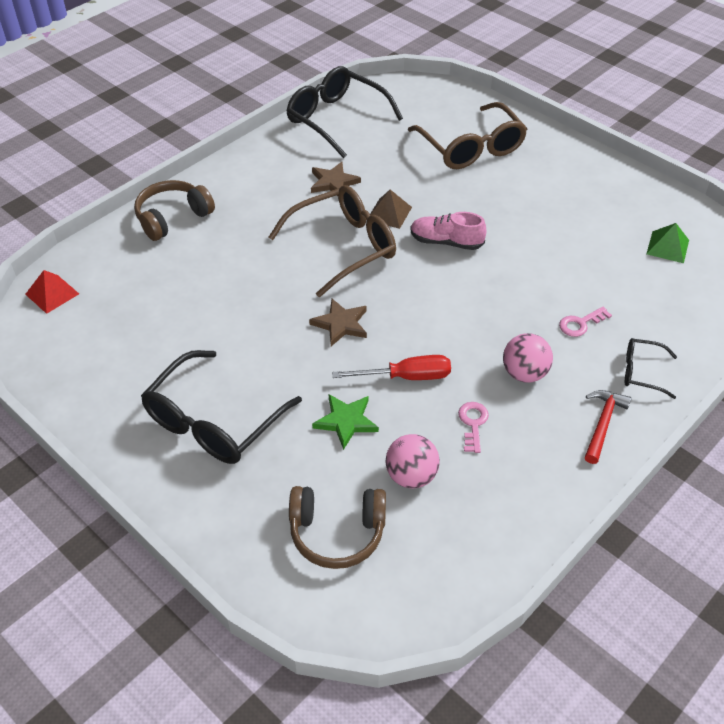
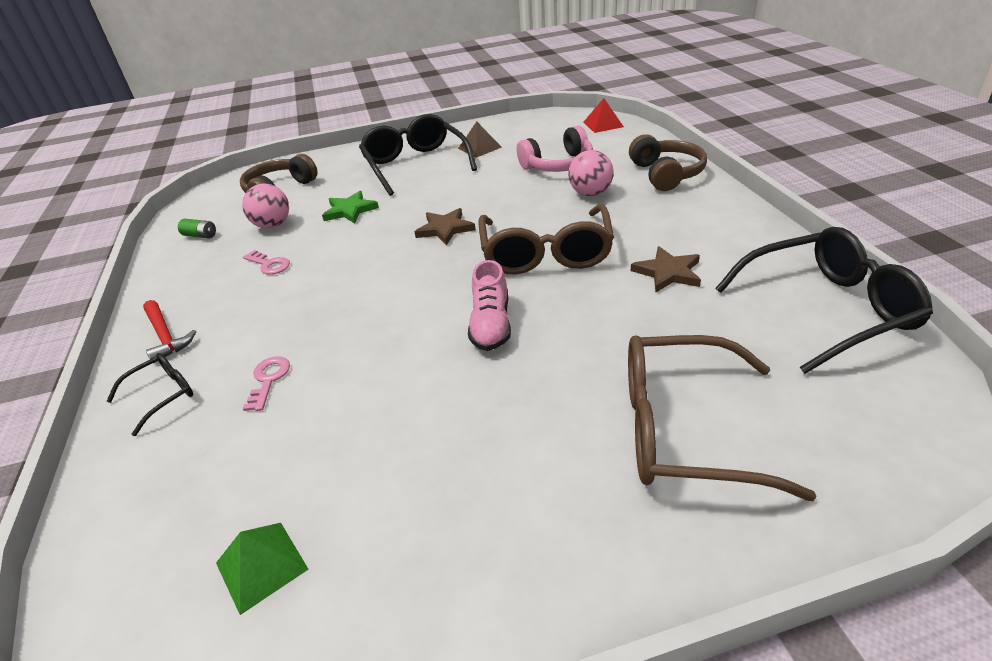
camera: 125 degrees right, 10 degrees down
(175, 294) = (558, 165): none -> pink headphones
(389, 213) = (578, 298): brown pyramid -> brown pyramid (479, 148)
(406, 377) = (352, 246): red screwdriver -> none
(446, 242) = (491, 325): pink shoe -> pink shoe turned 135 degrees clockwise
(471, 537) = (200, 235): none -> green battery
(524, 373) = (271, 311): pink ball -> pink ball (590, 193)

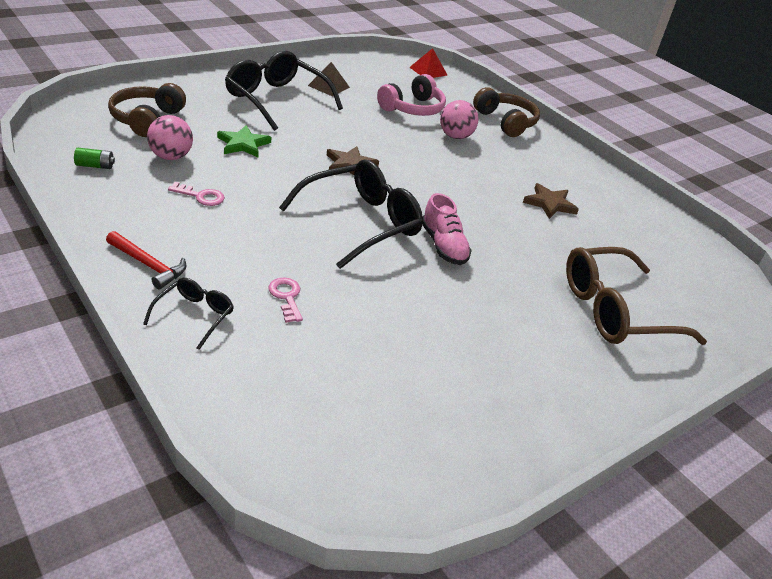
camera: 30 degrees left, 0 degrees up
(261, 566) = (389, 425): green pyramid -> none
(546, 253) = (450, 187): brown glasses -> none
(826, 310) = (662, 229): black glasses -> black glasses (360, 223)

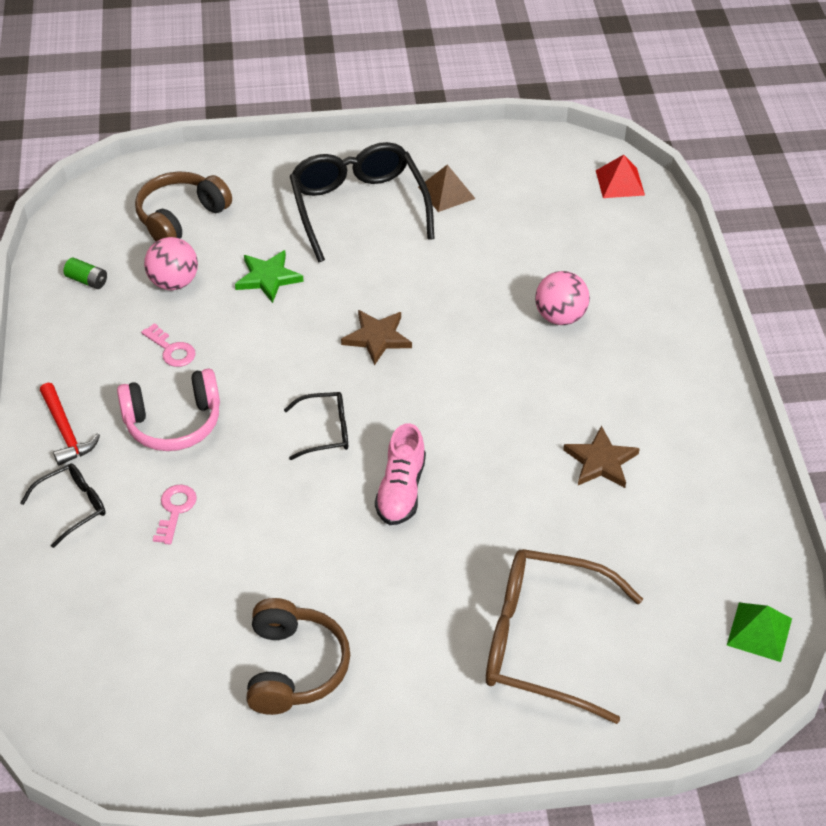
camera: 35 degrees right, 10 degrees up
(360, 223) = (325, 431): black glasses -> black glasses, size x0.50
(413, 108) = (537, 254): pink headphones -> pink headphones (173, 422)
(506, 122) = (661, 304): brown headphones -> brown headphones (294, 667)
(721, 270) = (759, 631): none -> green pyramid

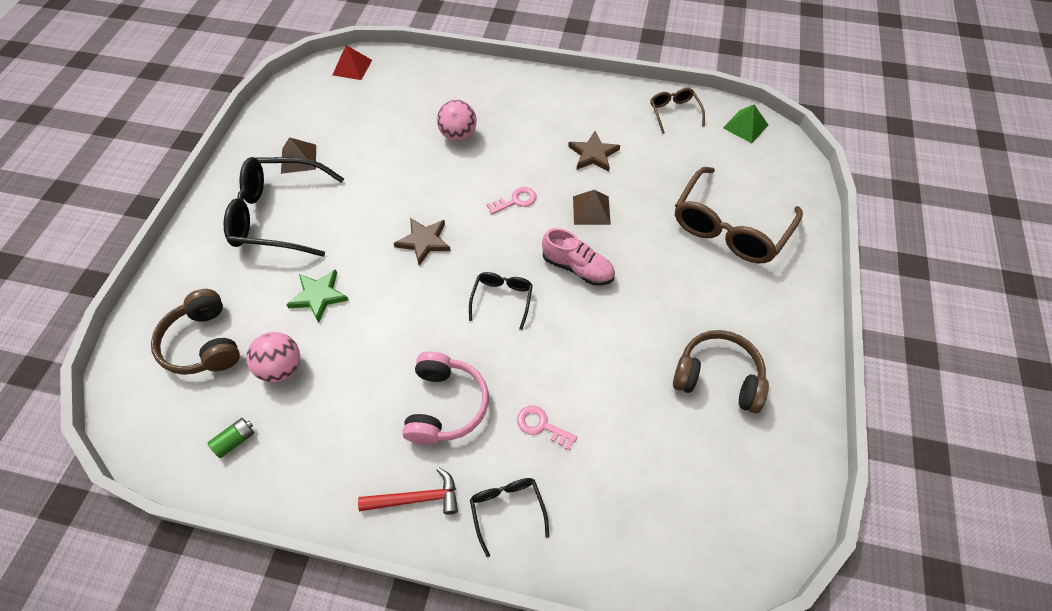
camera: 70 degrees left, 10 degrees up
(171, 350) = (361, 388): pink key -> pink key (516, 201)
(500, 482) = (591, 210): none -> brown pyramid
(735, 537) = (674, 113): none -> brown glasses

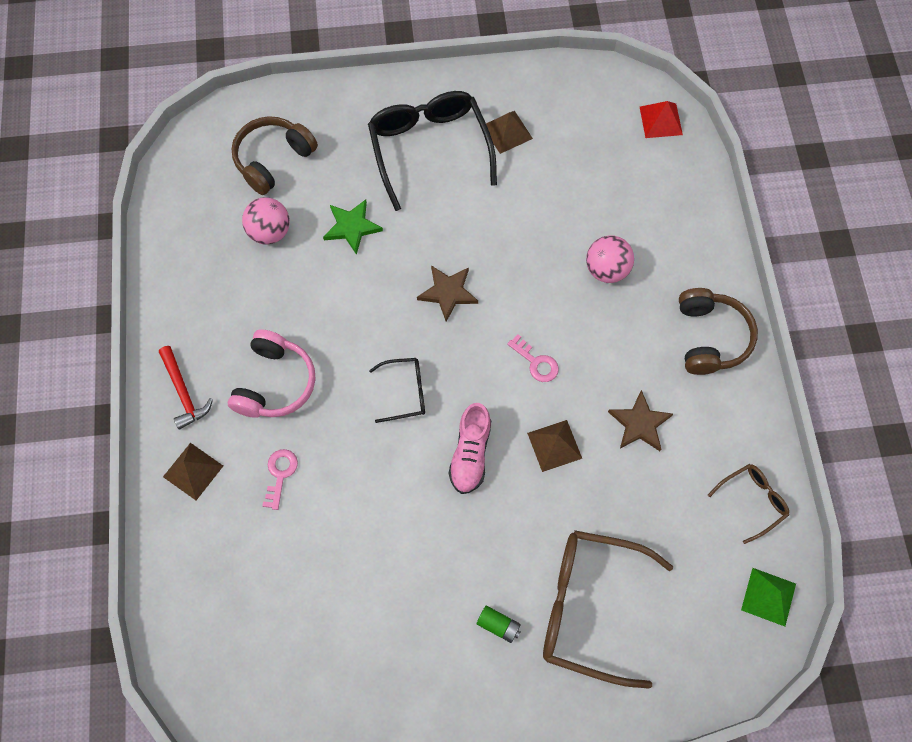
camera: 70 degrees right, 10 degrees up
(235, 440) = (194, 230): green battery -> green battery (498, 625)
(446, 405) = (275, 383): pink headphones -> pink headphones turned 60 degrees counterclockwise
(507, 510) = (193, 471): black glasses -> brown pyramid
(718, 377) = (384, 632): brown headphones -> brown headphones (710, 337)

